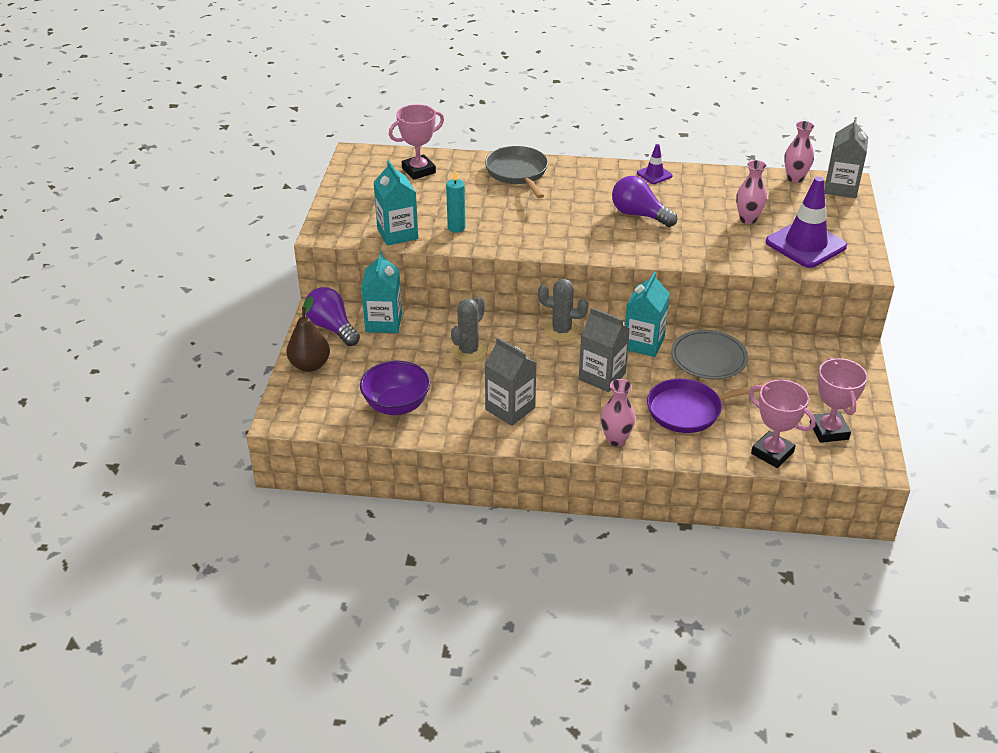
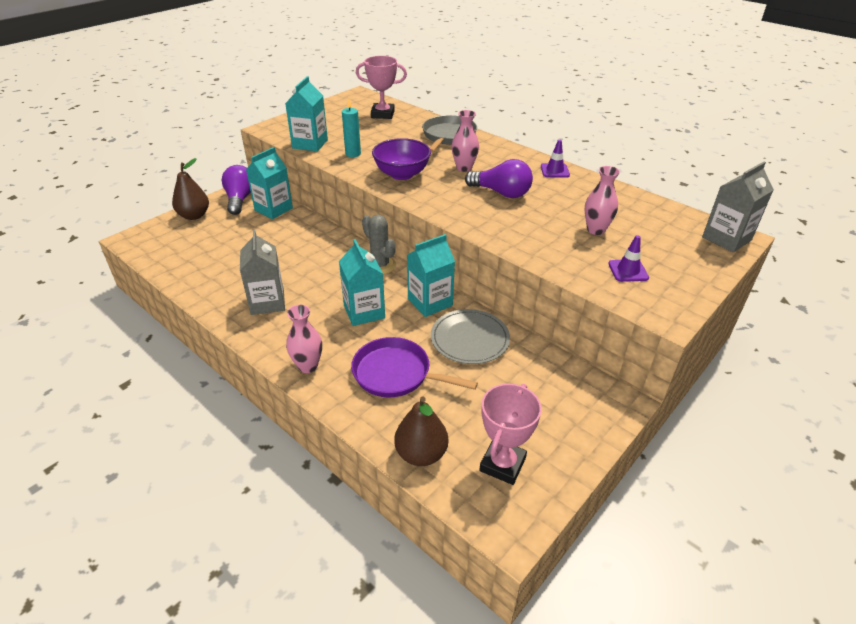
camera: 35 degrees right, 0 degrees up
(396, 405) = (203, 263): purple bowl -> purple bowl (402, 174)
(468, 351) = (298, 250): grey cactus -> none
(602, 376) = (364, 312): grey carton -> turquoise carton
(639, 215) = (501, 193): purple light bulb -> purple light bulb turned 135 degrees clockwise
(772, 453) = (421, 454): pink trophy -> brown pear
(795, 178) = (685, 215): pink vase -> pink vase (464, 168)
(805, 244) = (628, 271): purple traffic cone -> purple traffic cone, size x0.48

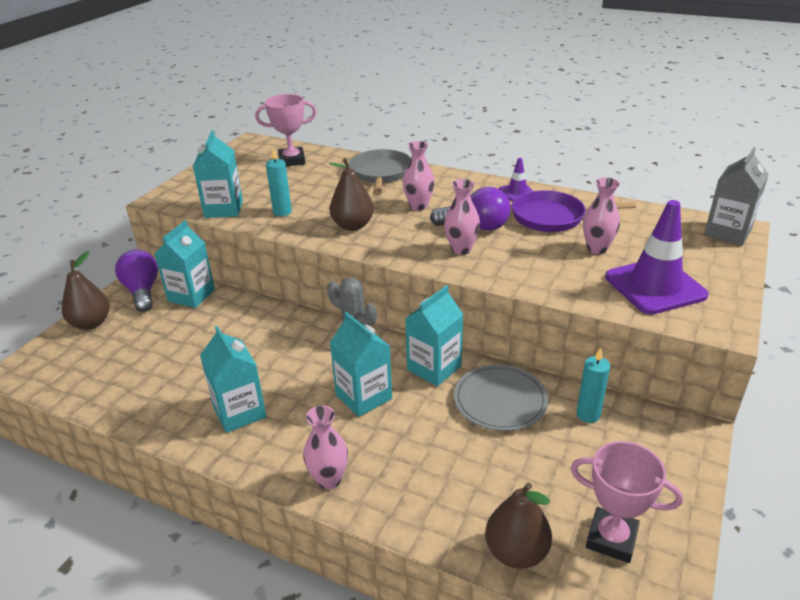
camera: 15 degrees left, 5 degrees down
(267, 302) = (239, 412): grey carton -> turquoise carton
(396, 373) = (438, 462): purple pan -> purple pan (553, 217)
(402, 174) = (352, 225): purple bowl -> brown pear
(478, 209) = (461, 249): none -> pink vase
(502, 464) = (611, 538): pink trophy -> pink trophy turned 75 degrees counterclockwise
(536, 367) = (588, 415): none -> turquoise candle
(628, 271) = (655, 286): purple traffic cone -> purple traffic cone, size x2.06

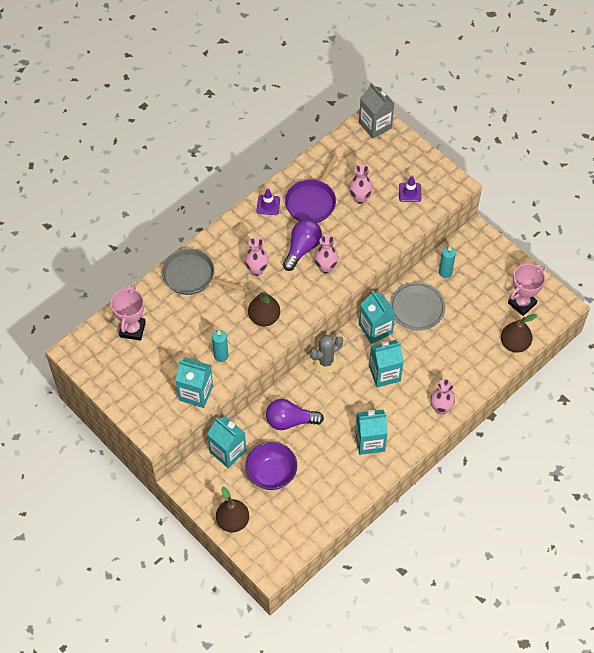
camera: 70 degrees left, 25 degrees up
(142, 291) = (205, 484): purple light bulb -> purple light bulb (290, 421)
(165, 335) = (271, 474): none -> purple bowl
(655, 286) = (410, 192): purple traffic cone -> purple traffic cone, size x0.48

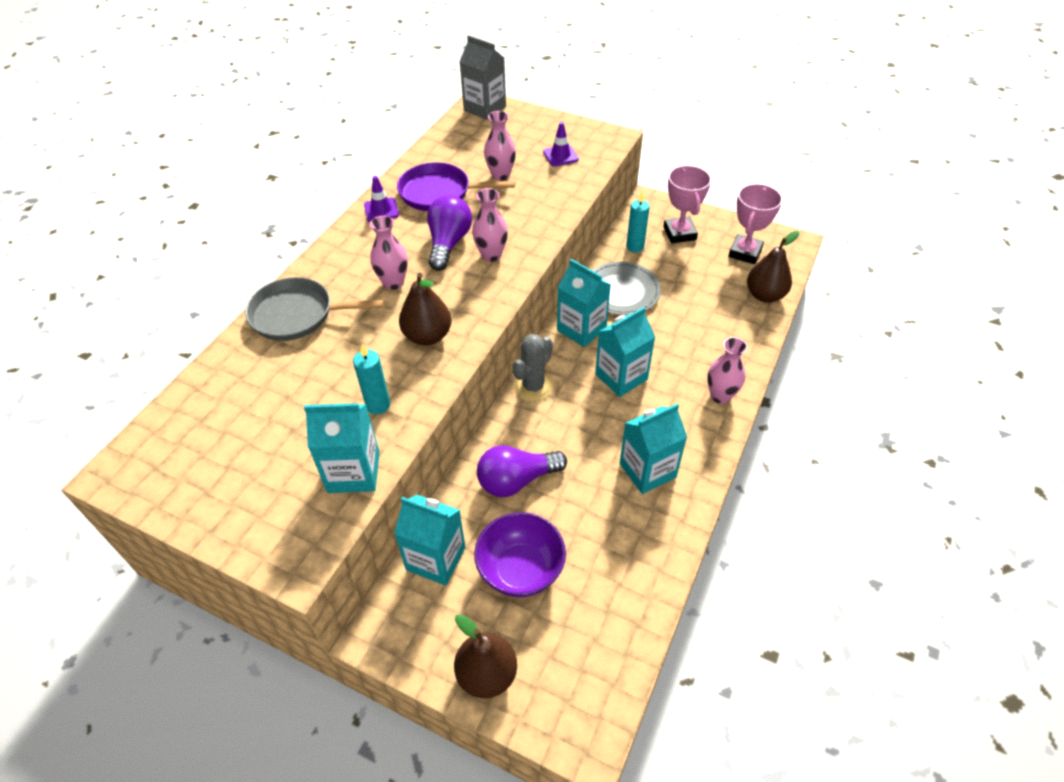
camera: 20 degrees left, 10 degrees down
(132, 329) = (217, 411): pink trophy -> pink trophy (679, 233)
(312, 201) = (439, 193): purple pan -> purple pan turned 90 degrees clockwise

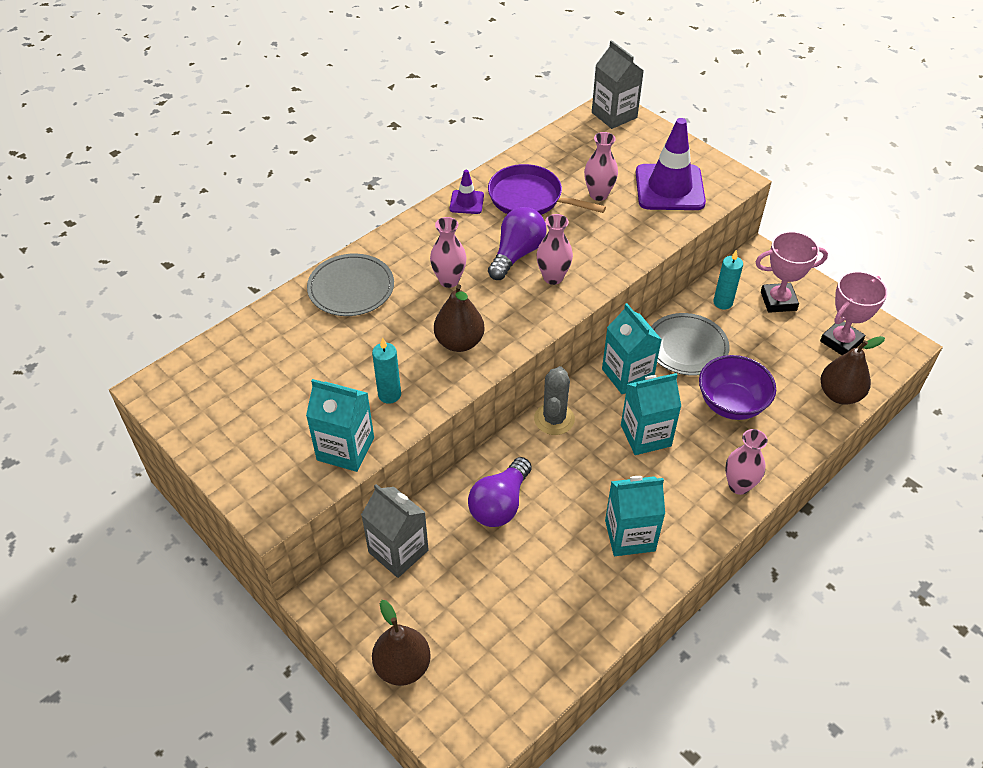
camera: 20 degrees right, 0 degrees up
(297, 315) = (351, 288): grey pan -> grey plate
(436, 558) = (398, 551): turquoise carton -> grey carton
(516, 480) = (500, 504): purple light bulb -> purple light bulb turned 60 degrees counterclockwise
(520, 570) = (469, 587): purple bowl -> purple bowl (731, 404)
(533, 386) = (554, 419): grey cactus -> grey cactus turned 45 degrees counterclockwise
(560, 156) = (669, 188): purple traffic cone -> purple traffic cone, size x2.06
(679, 233) = (778, 301): pink trophy -> pink trophy turned 75 degrees clockwise

